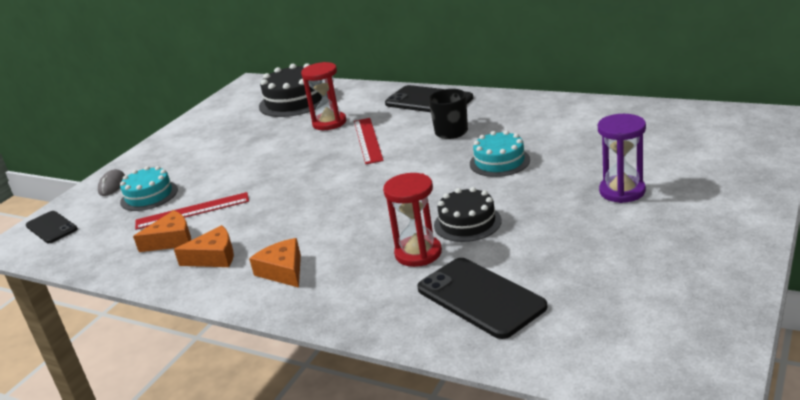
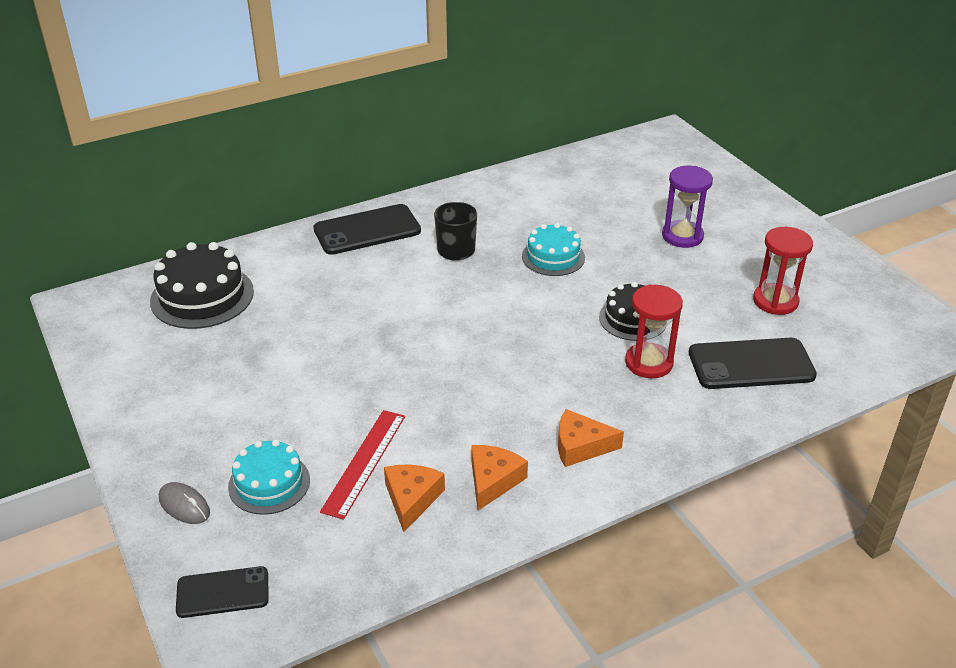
camera: 60 degrees left, 10 degrees up
(329, 123) = (306, 300): red hourglass -> red hourglass (775, 301)
(368, 140) = (391, 296): red ruler -> none

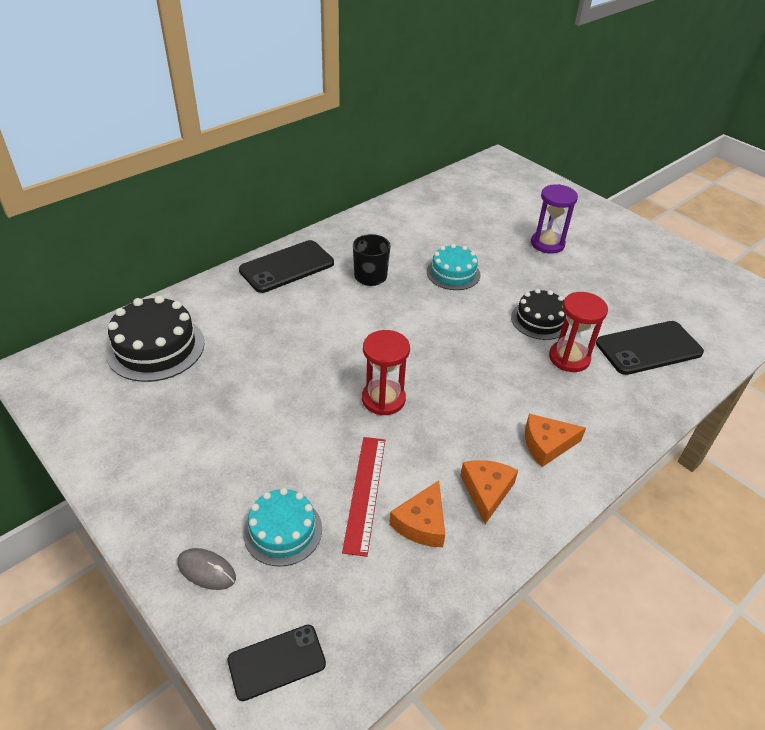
camera: 15 degrees left, 5 degrees up
(411, 499) = (422, 523): orange cheese -> orange cheese turned 150 degrees counterclockwise
(775, 301) = (642, 291): red hourglass -> red hourglass (383, 399)

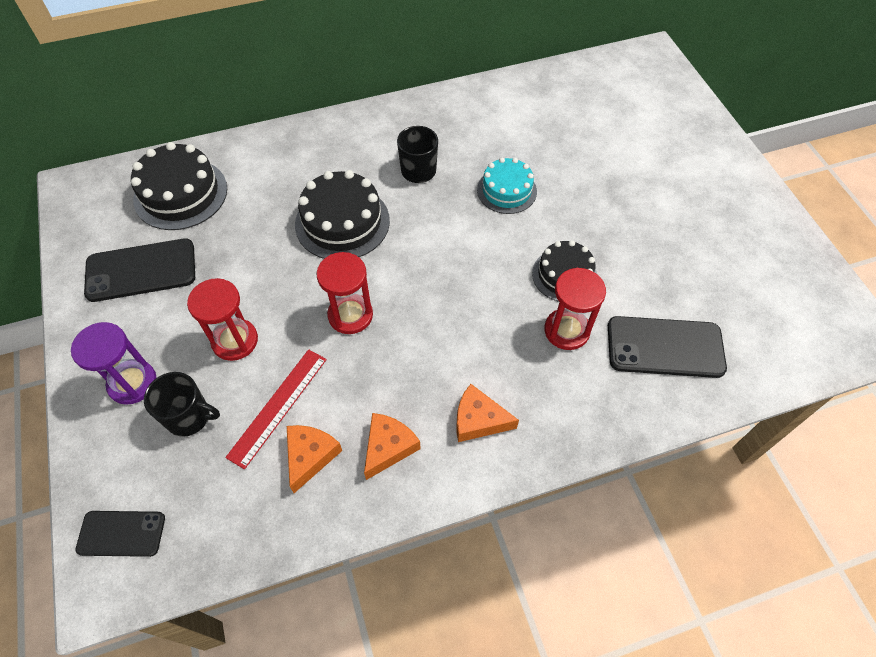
camera: 25 degrees right, 15 degrees up
(206, 570) = (111, 429): grey mouse -> none
(283, 530) = (189, 416): turquoise cake -> black mug
(287, 267) = (343, 136): black phone -> black phone (141, 270)
(288, 452) = (235, 341): none -> red hourglass
(328, 330) = (342, 222): none -> black cake
(422, 523) = (310, 456): orange cheese -> orange cheese turned 150 degrees clockwise
(547, 244) = (636, 181): purple hourglass -> purple hourglass (132, 383)

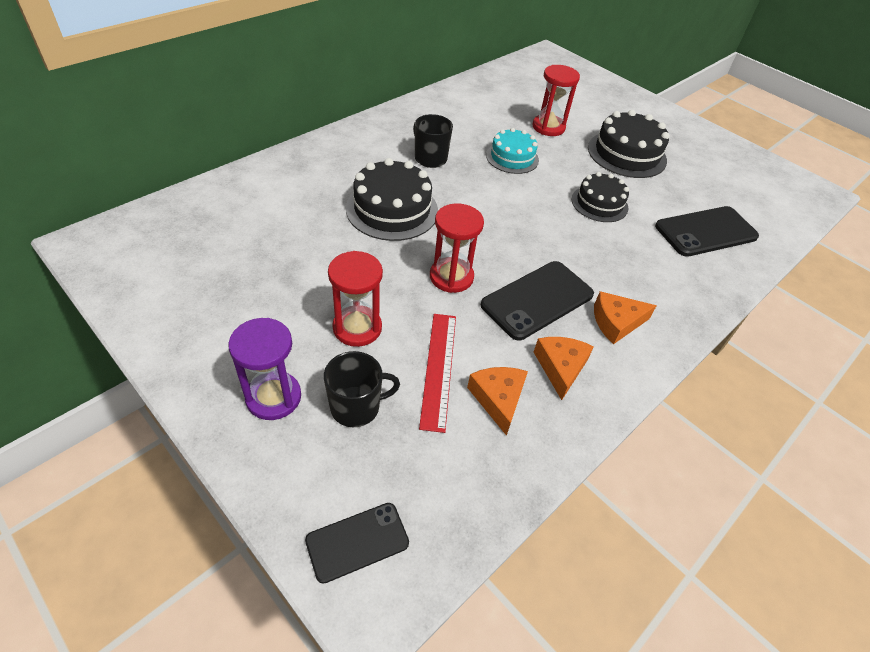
camera: 30 degrees left, 10 degrees down
(141, 270) = (215, 296): black phone -> black phone (537, 300)
(180, 194) = (215, 223): black cake -> black cake (626, 154)
(566, 330) = (631, 240): red hourglass -> red hourglass (548, 127)

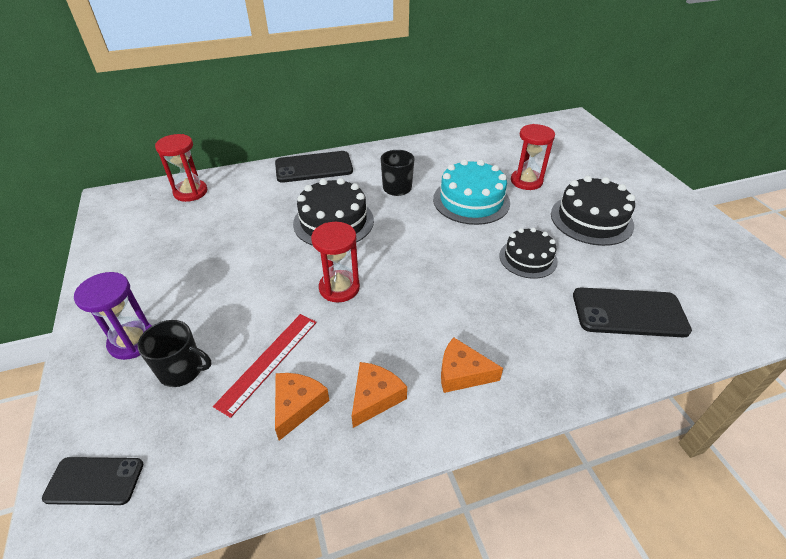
camera: 30 degrees right, 5 degrees down
(357, 328) = (233, 307): red hourglass -> red hourglass (190, 192)
(512, 157) = (471, 201): turquoise cake -> turquoise cake, size x1.53
(537, 300) = (400, 329): black phone -> black phone (314, 167)

